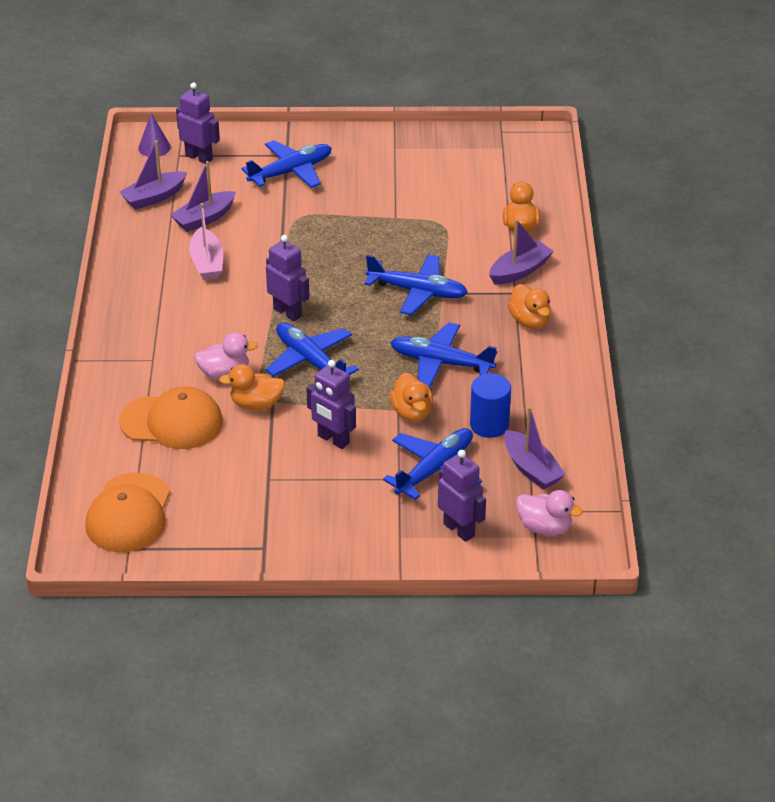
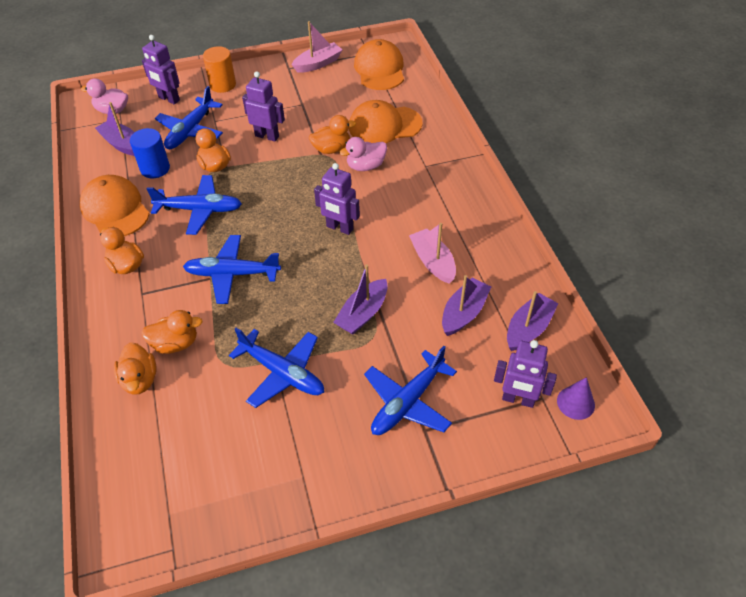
camera: 165 degrees right, 10 degrees up
(216, 545) = (318, 64): none -> pink boat
(310, 361) = (304, 189): blue plane -> blue plane (282, 373)
(373, 538) = (222, 85): none -> orange cylinder
(484, 246) = (175, 343): none -> orange duck
(520, 271) = (138, 320): purple boat -> purple boat (363, 313)
(542, 383) = (115, 209): none -> orange cap

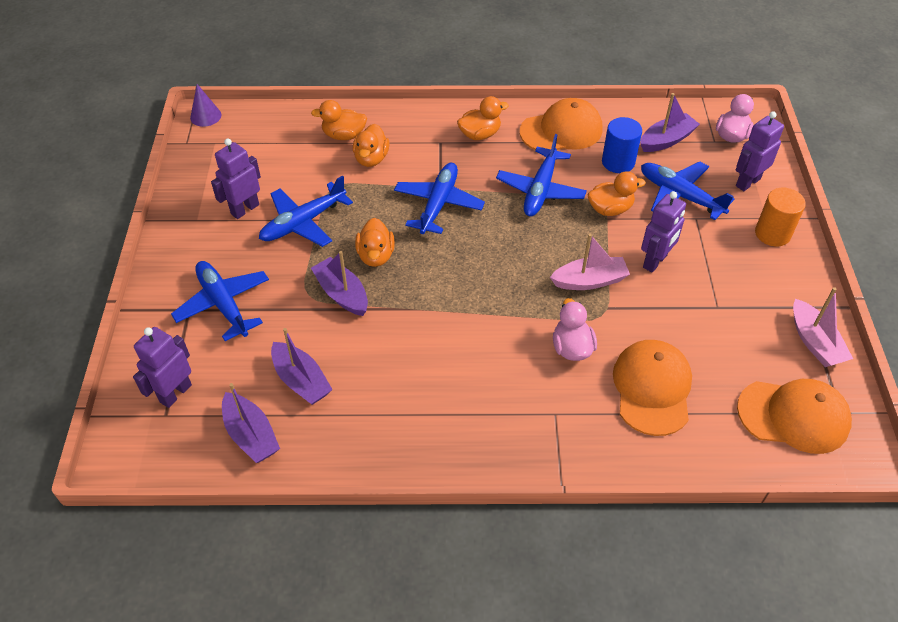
camera: 105 degrees right, 0 degrees up
(331, 149) = (615, 320): orange duck -> orange duck (376, 256)
(339, 228) = (471, 300): purple robot -> purple robot (244, 209)
(433, 262) = (385, 373): pink boat -> pink boat (589, 281)
(575, 403) = (142, 443): purple cone -> purple cone (205, 116)

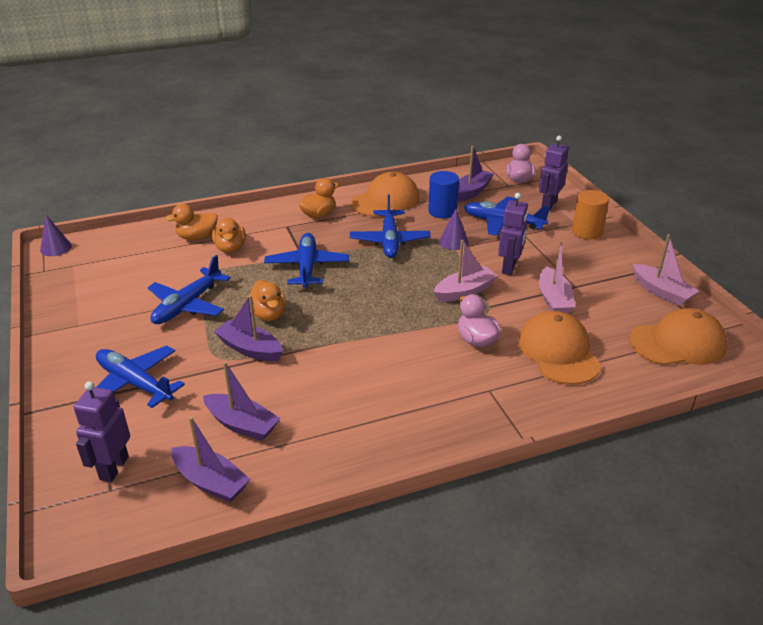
camera: 20 degrees left, 15 degrees down
(244, 209) = (124, 307): purple robot -> none
(610, 209) = (453, 242): orange duck -> purple cone
(683, 318) = (554, 299): none -> pink boat

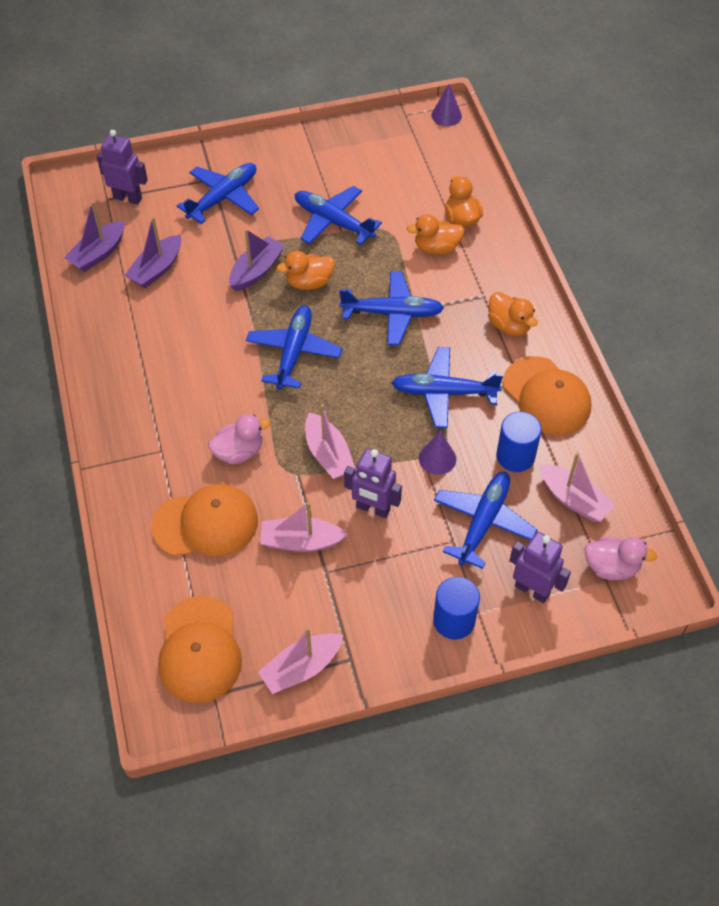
camera: 95 degrees right, 20 degrees up
(356, 317) = (294, 352): none -> blue plane
(472, 191) = (573, 499): purple boat -> pink boat
(587, 232) = (454, 620): orange cylinder -> blue cylinder

